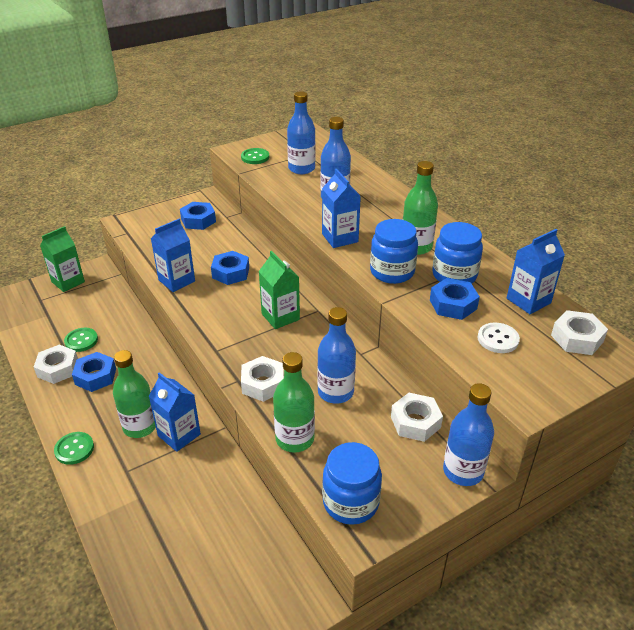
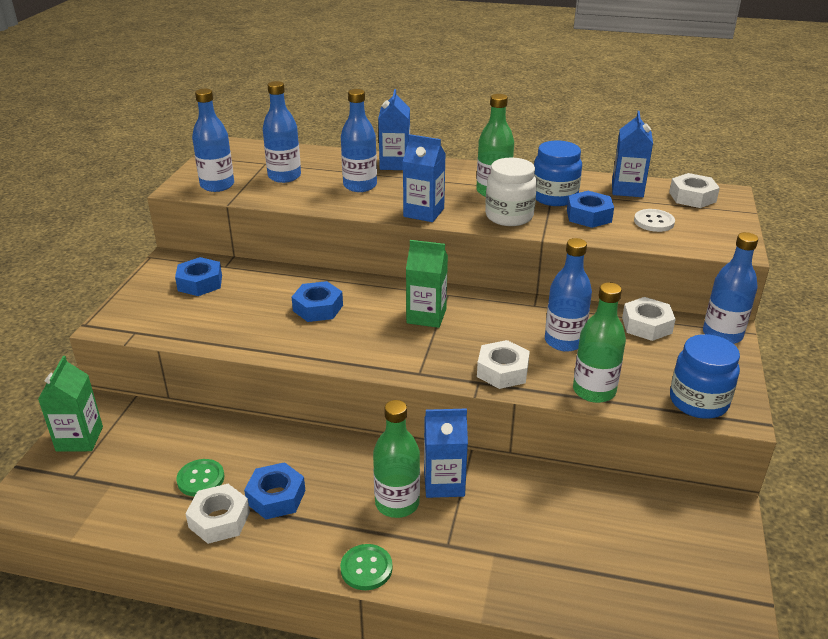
camera: 45 degrees left, 5 degrees down
(176, 281) = (275, 343): blue carton -> blue carton (395, 164)
(255, 157) = (217, 185): green button -> blue bottle
(392, 272) = (509, 216): blue jar -> white jar

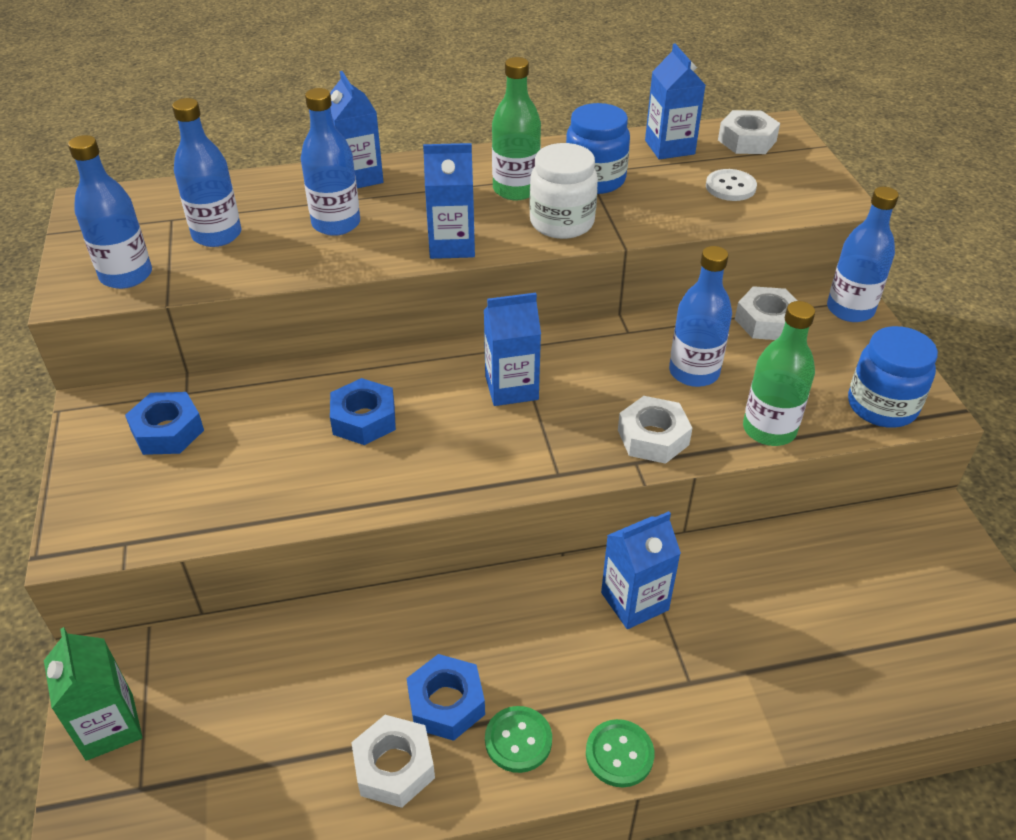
camera: 25 degrees left, 10 degrees up
(201, 479) = (329, 718): green button -> green button (518, 740)
(397, 503) = (598, 651): green bottle -> none
(426, 316) = (511, 388): green carton -> blue carton
(588, 216) = (653, 197): blue nut -> none

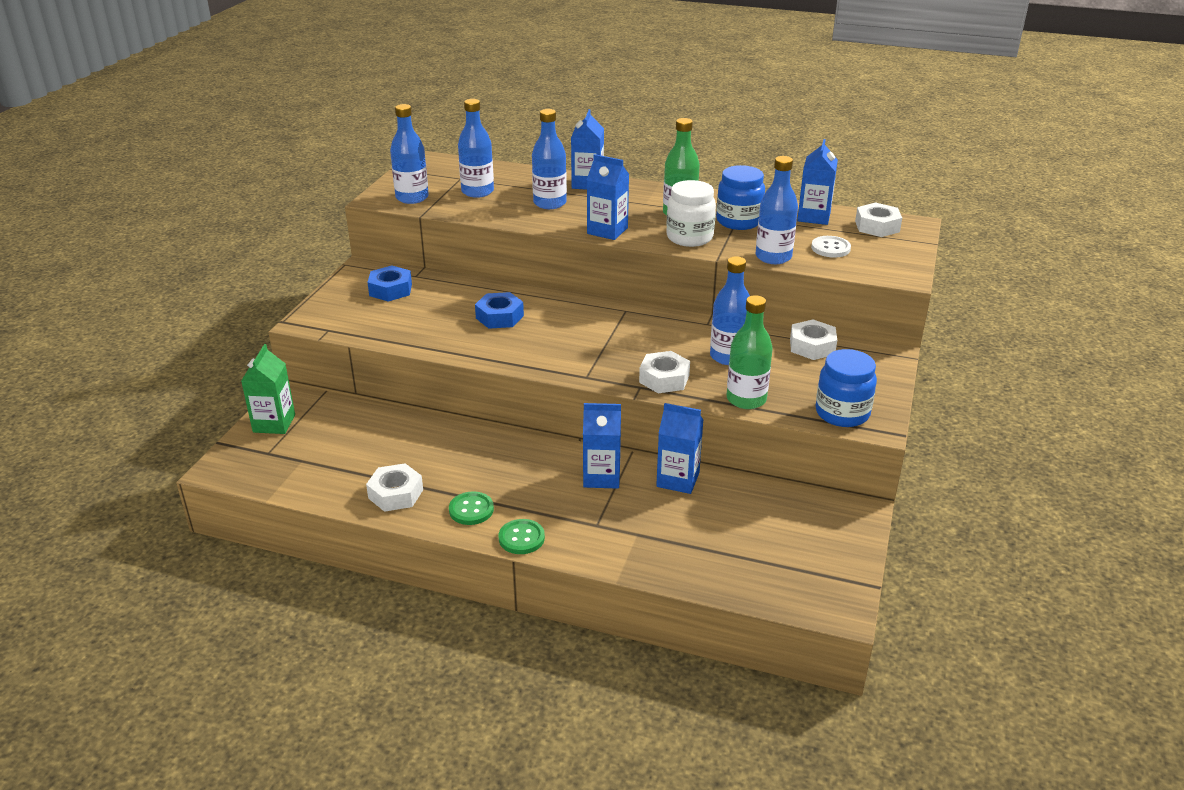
camera: 30 degrees right, 10 degrees down
(446, 703) = (447, 479): blue nut -> none
(511, 388) = (601, 328): blue carton -> blue carton (678, 479)
(850, 310) = (883, 358): blue bottle -> blue bottle (773, 257)

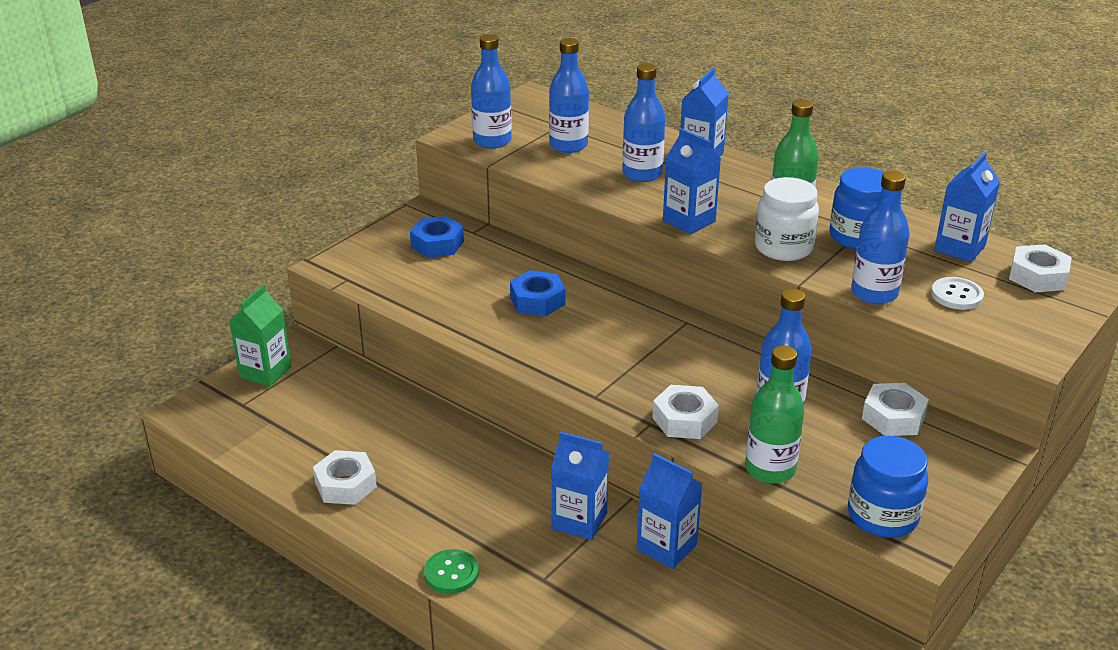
camera: 20 degrees right, 0 degrees up
(471, 510) = (415, 524): green button -> none

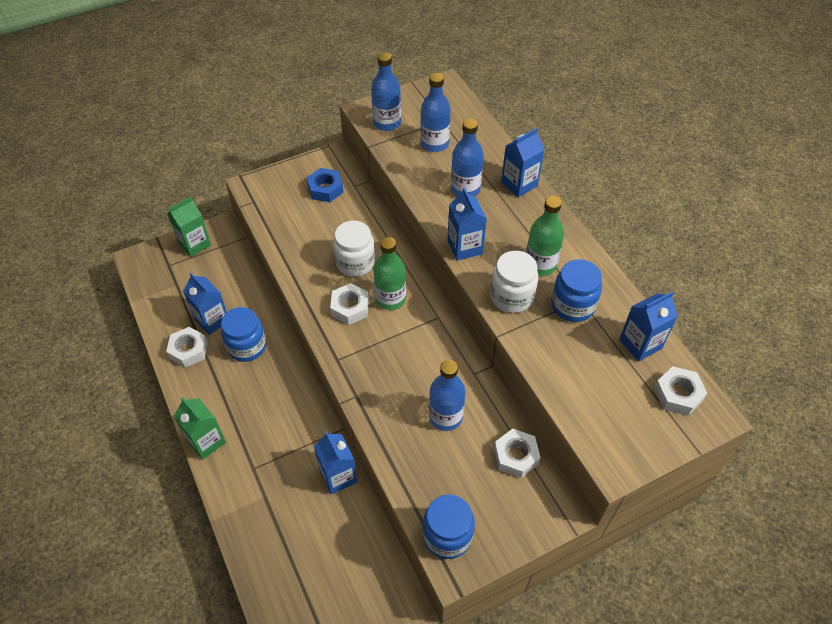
camera: 25 degrees right, 20 degrees up
(429, 455) = (247, 346): none -> blue jar
(451, 573) = (206, 441): green button -> green carton
(537, 301) = (355, 263): blue nut -> white jar
(579, 521) = (300, 434): blue carton -> blue carton (212, 320)
(684, 420) = (379, 402): white nut -> white nut (350, 307)
(770, 469) = (403, 466): green bottle -> green bottle (390, 299)
(874, 293) = (543, 365): blue bottle -> none
(956, 295) = (601, 389): white button -> none

